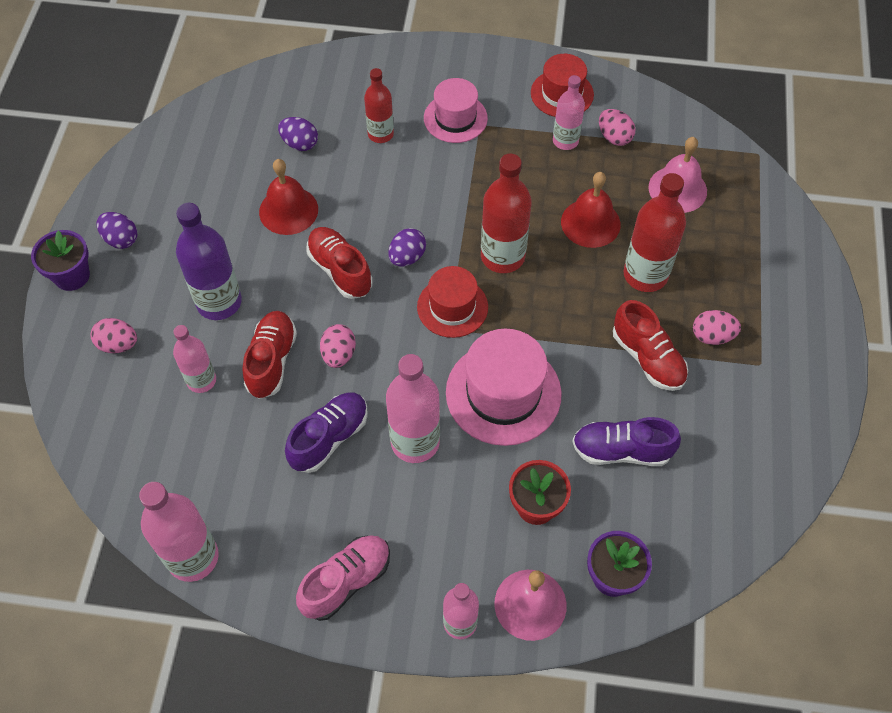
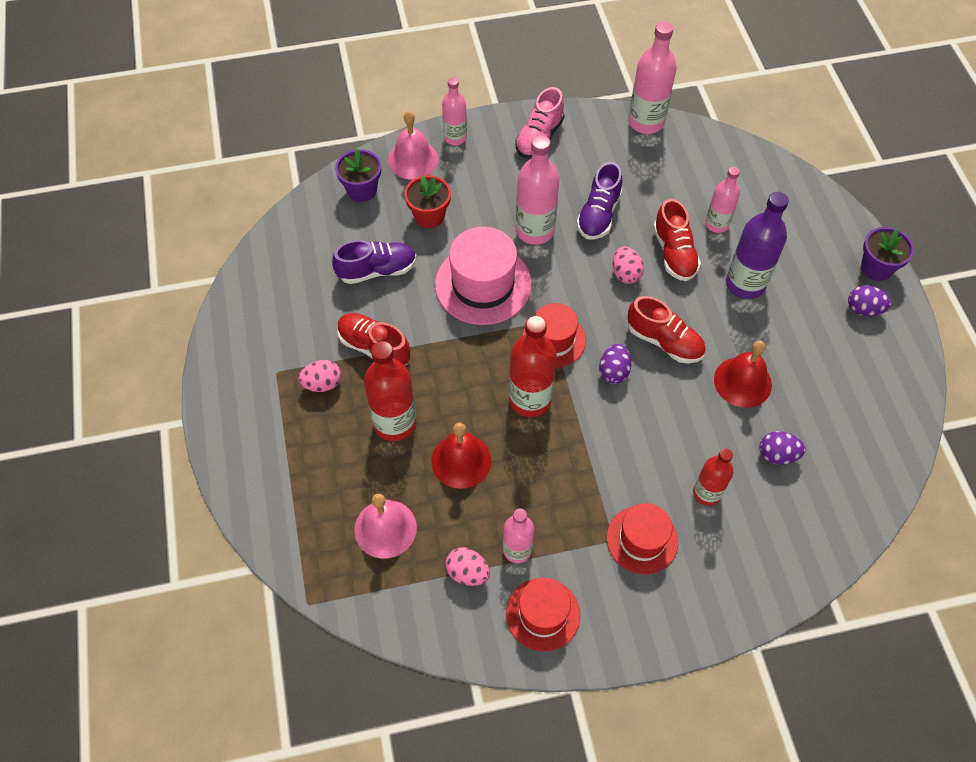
camera: 160 degrees right, 0 degrees up
(118, 344) = (797, 229): pink egg -> none
(455, 118) = (642, 539): pink hat -> red hat

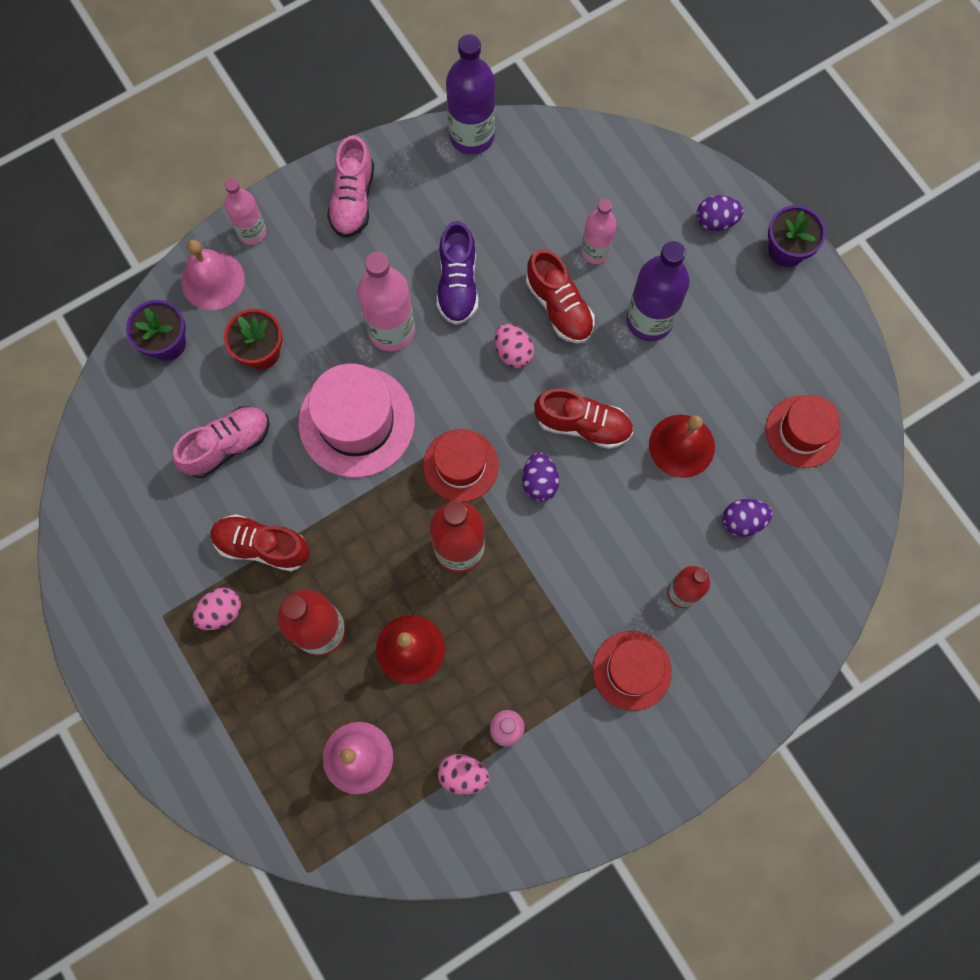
camera: 20 degrees left, 15 degrees up
(377, 270) = (227, 445): purple shoe -> pink shoe
(543, 614) = (557, 791): red hat -> red hat (802, 431)
(646, 122) = (472, 136): pink bottle -> purple bottle
(863, 309) = (786, 309): purple egg -> purple egg (715, 221)

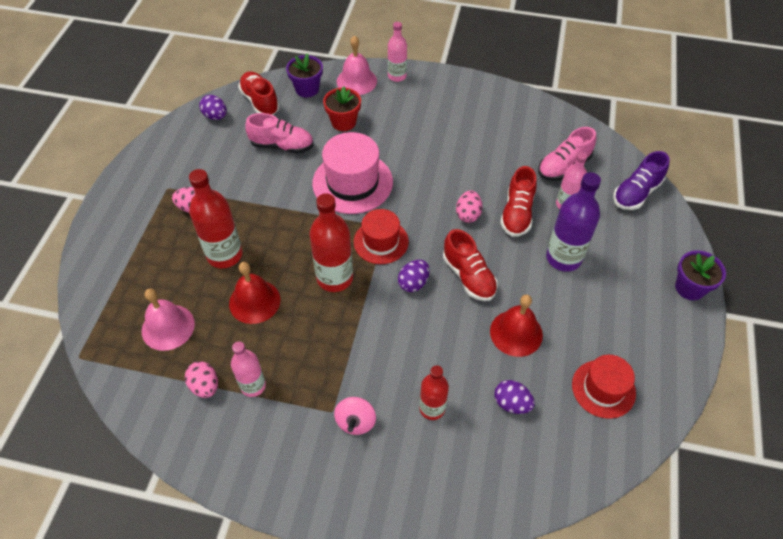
camera: 45 degrees right, 20 degrees down
(262, 546) = (245, 197): red shoe -> red shoe (260, 102)
(353, 199) = (460, 96): pink shoe -> pink shoe (563, 166)
(391, 330) = (416, 159): pink bottle -> none
(457, 284) = (473, 165): purple shoe -> purple shoe (636, 193)
(472, 136) = (552, 112): purple bottle -> none
(631, 670) = (355, 422): red hat -> pink spinning top
(715, 221) = (657, 242): purple egg -> purple egg (215, 116)

